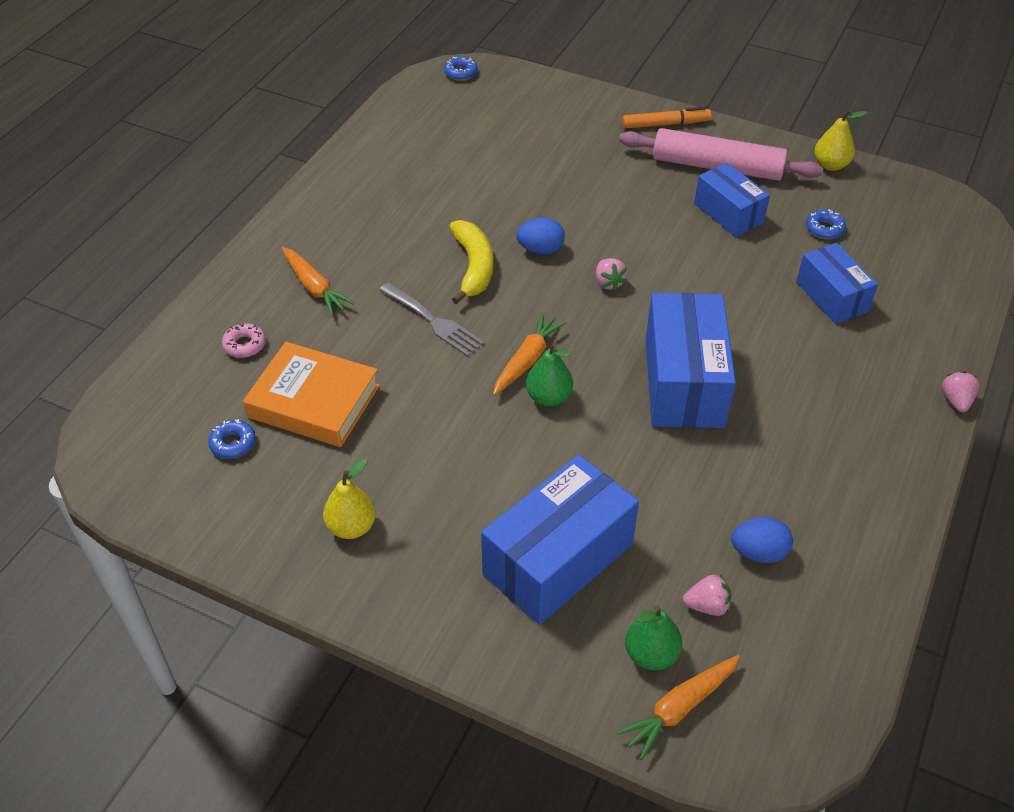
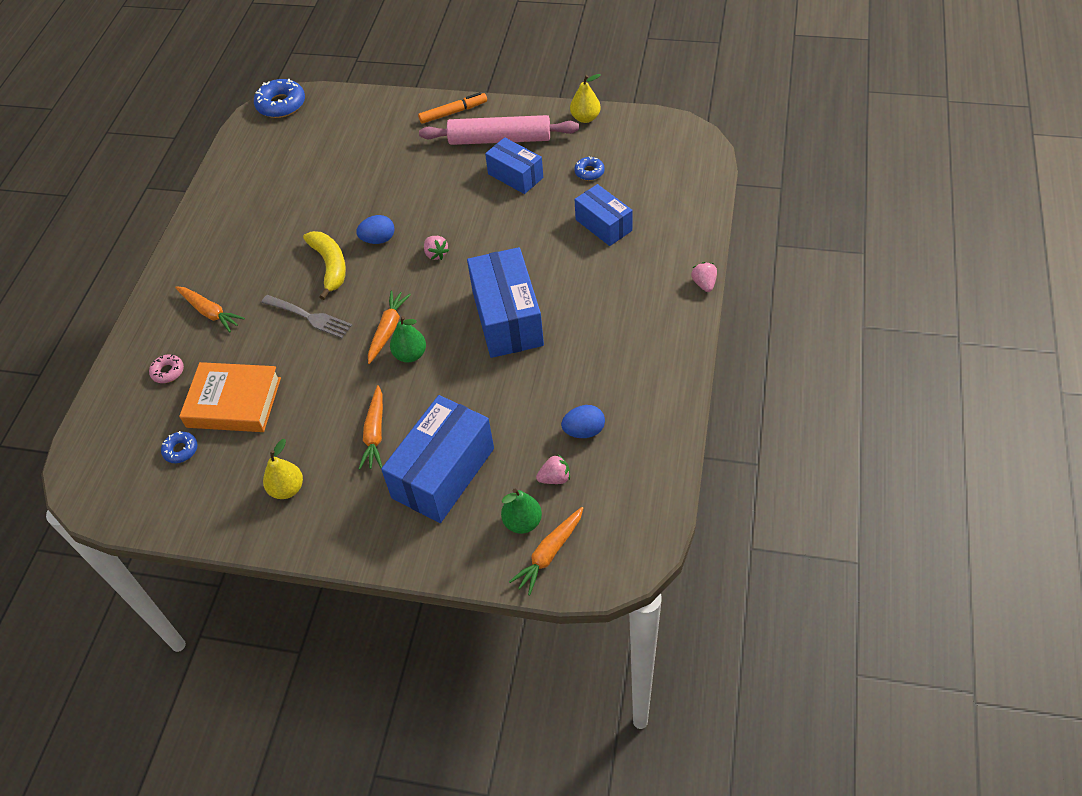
camera: 10 degrees left, 5 degrees up
(460, 73) = (281, 104): blue donut -> blue donut, size x1.83
(480, 485) = (375, 433): none -> orange carrot

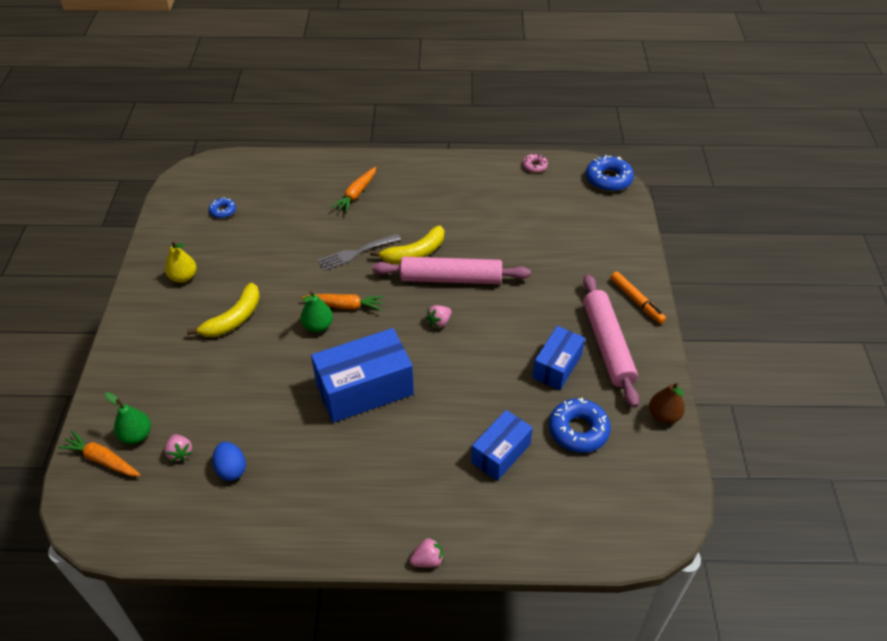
camera: 75 degrees right, 5 degrees down
(168, 372) = (296, 186): pink donut -> pink donut (534, 166)
(234, 402) = (266, 228): orange book -> none
(310, 317) = (356, 253): grey fork -> grey fork turned 45 degrees clockwise
(375, 433) = (234, 319): orange carrot -> yellow banana
(378, 240) = (451, 278): blue egg -> pink rolling pin
(443, 473) = (191, 371): blue box -> none
(585, 118) = (664, 416): yellow pear -> brown pear
(589, 172) = (578, 430): blue donut -> blue donut, size x1.83

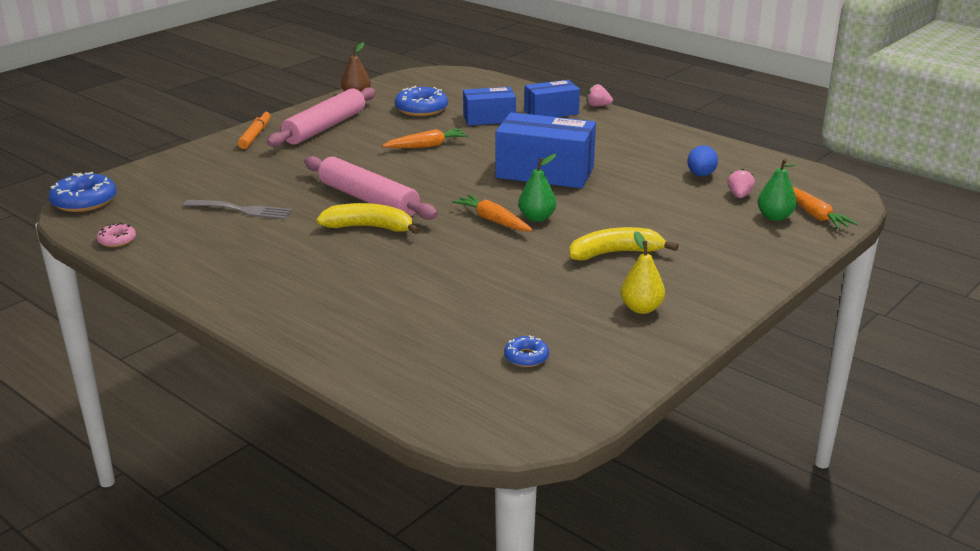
camera: 140 degrees left, 20 degrees down
(356, 194) = (342, 301): orange carrot -> orange carrot (427, 146)
(356, 253) = (425, 251): grey fork -> grey fork (242, 210)
(439, 322) = (426, 181): pink strawberry -> none
(557, 366) = (380, 132): blue box -> blue box (551, 112)

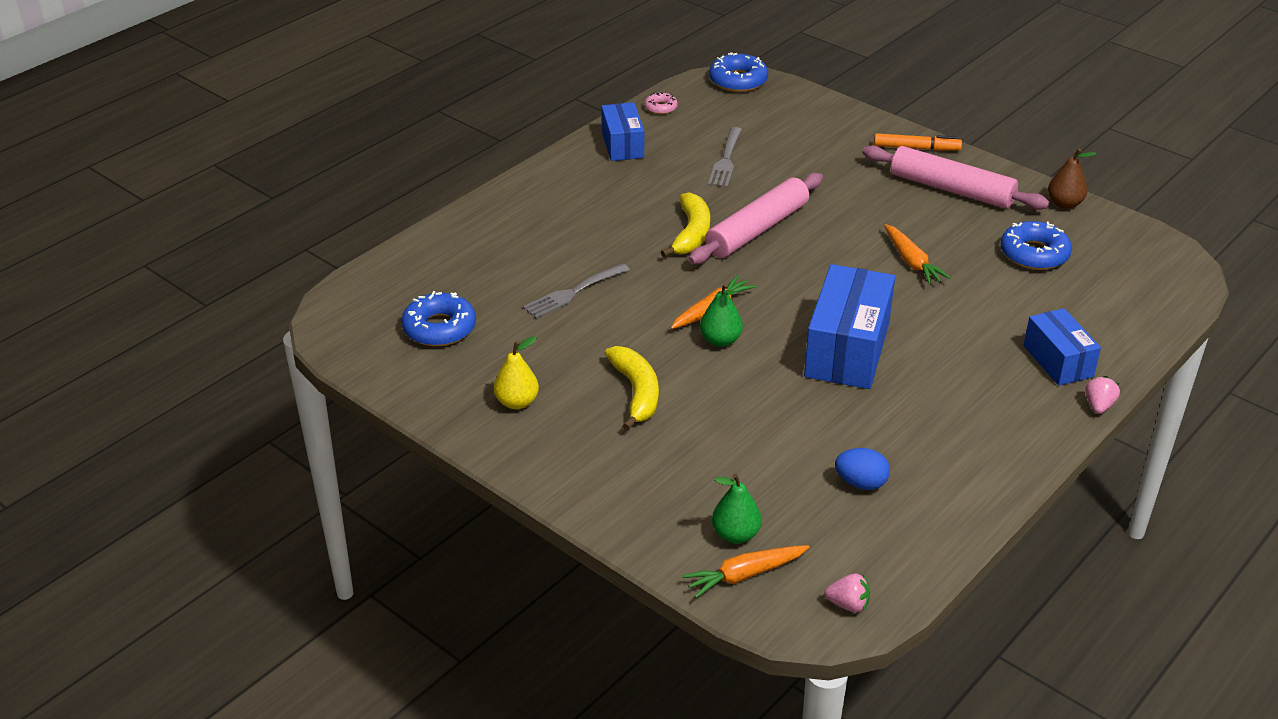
camera: 90 degrees right, 10 degrees up
(464, 284) = (573, 293): none -> grey fork
(489, 118) = (1016, 307): blue box -> blue box (622, 145)
(526, 357) = (439, 328): blue donut -> blue donut, size x1.83
(739, 195) = (798, 511): pink strawberry -> pink strawberry (848, 604)

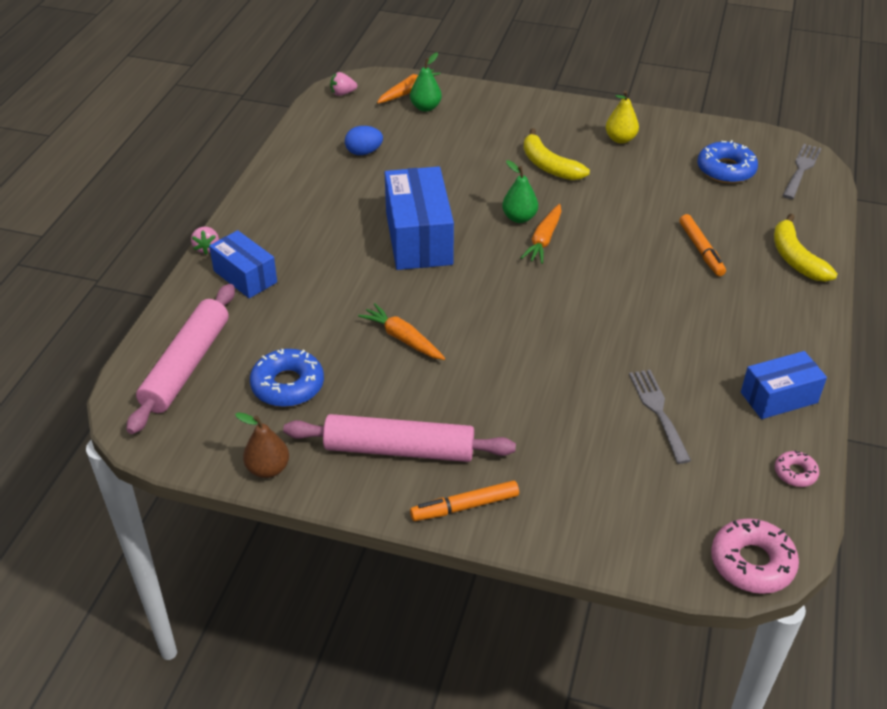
camera: 155 degrees right, 5 degrees up
(562, 258) = (701, 250): none -> orange marker
(573, 293) = (662, 223): grey fork -> grey fork (801, 169)
(622, 145) = (779, 397): blue box -> blue box turned 75 degrees counterclockwise
(691, 234) = (618, 307): yellow banana -> yellow banana (795, 258)
(738, 81) = (752, 563): blue donut -> pink donut
(757, 230) = (563, 330): pink rolling pin -> pink rolling pin (186, 365)

